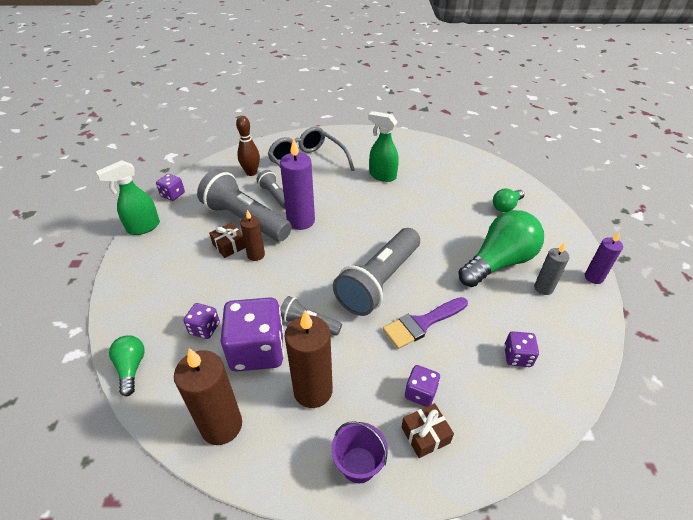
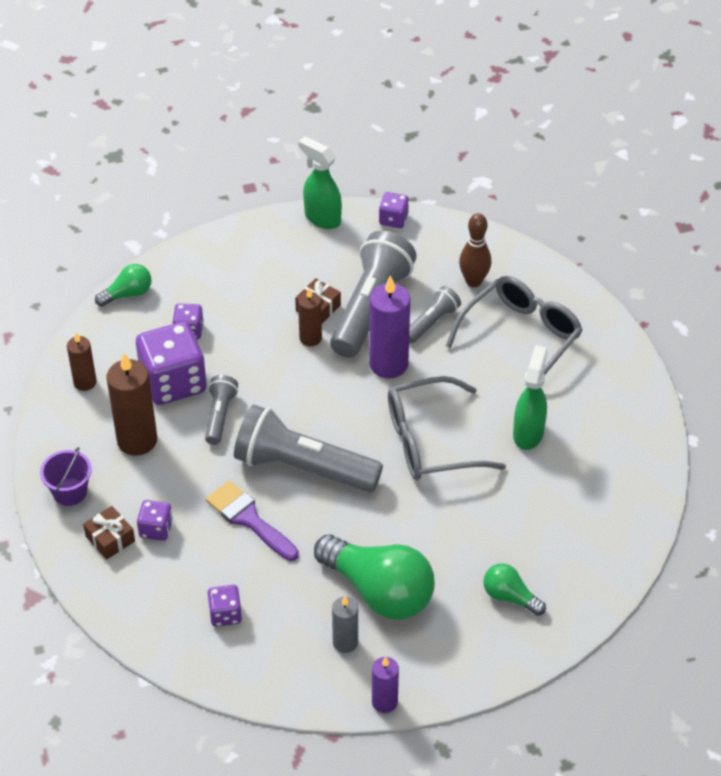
camera: 75 degrees right, 5 degrees up
(221, 425) = (85, 382): brown candle -> brown candle, size x0.58
(375, 215) = (430, 441): none -> grey glasses

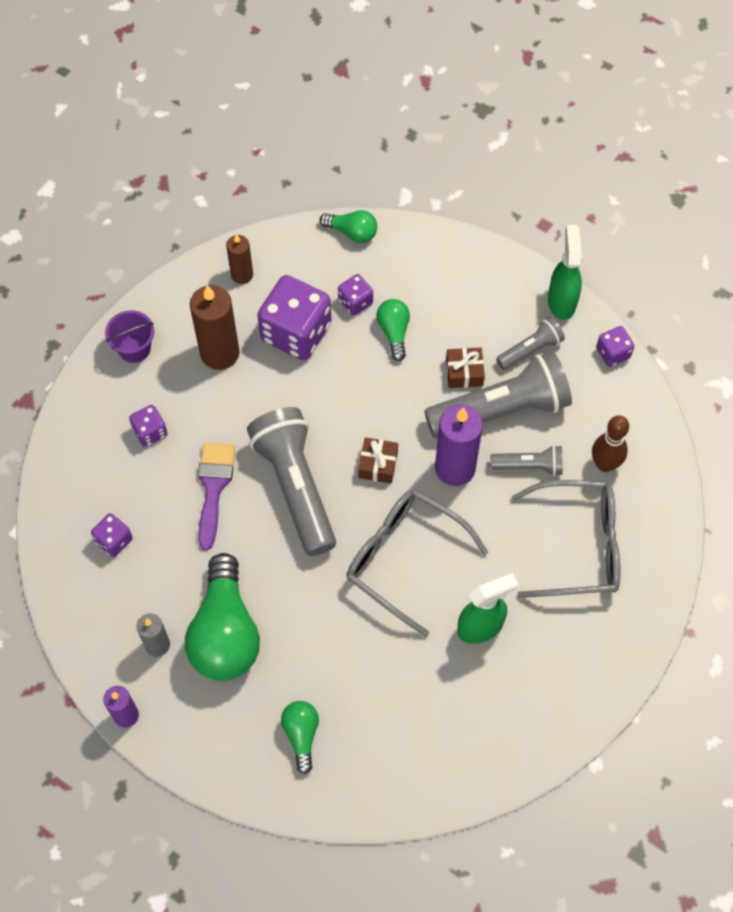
camera: 50 degrees right, 15 degrees up
(110, 539) = (115, 409): brown gift -> brown gift (378, 464)
(220, 415) = (293, 389): grey flashlight -> grey flashlight (530, 349)
(240, 325) = (394, 332): none -> green light bulb
(310, 338) = (428, 391): brown candle -> none

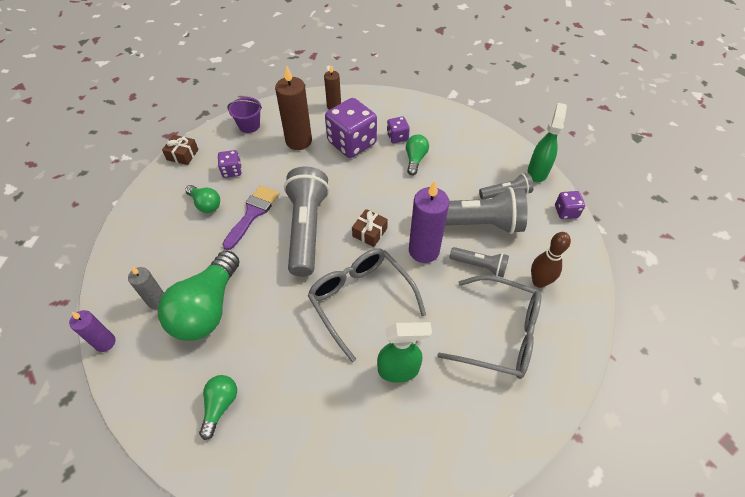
camera: 20 degrees right, 10 degrees down
(114, 540) = (171, 225): purple dice -> none
(352, 232) = (411, 102): green light bulb -> green light bulb (205, 204)
(464, 372) = (453, 194): brown gift -> brown gift (182, 154)

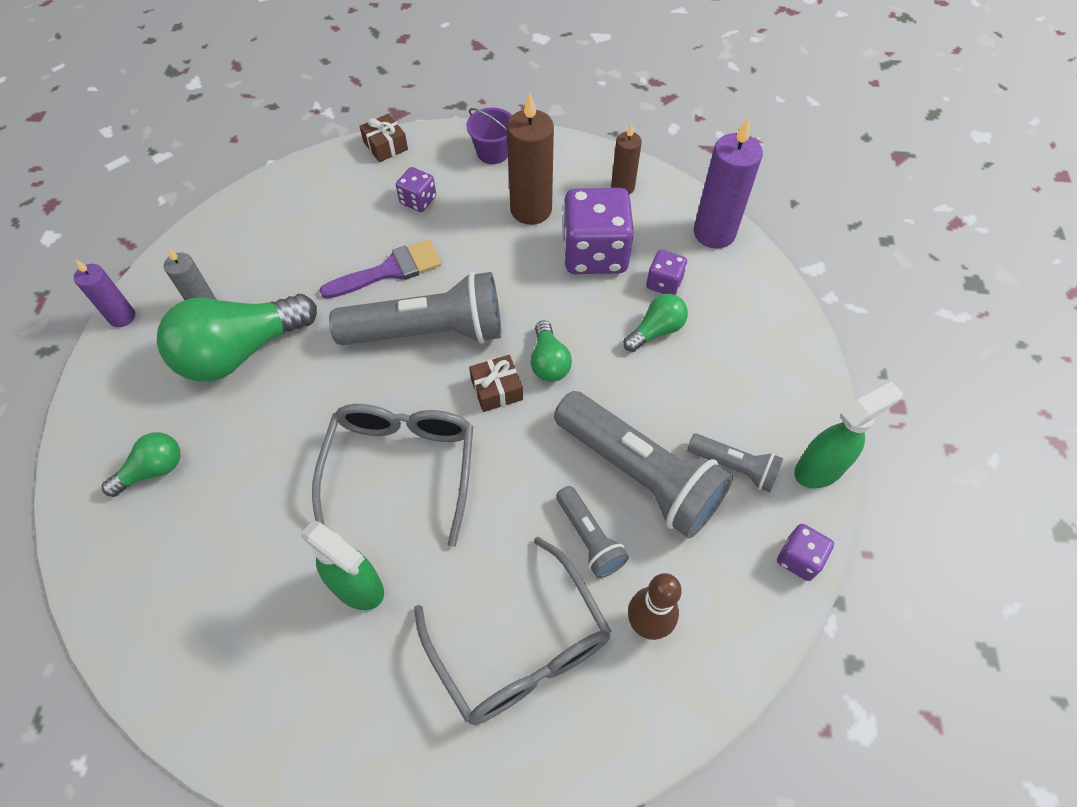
camera: 40 degrees right, 5 degrees up
(205, 204) = (352, 225): green light bulb -> green light bulb (549, 362)
(306, 229) = (429, 332): grey flashlight -> grey flashlight turned 45 degrees clockwise
(424, 250) = (538, 463): purple candle -> purple candle (714, 233)

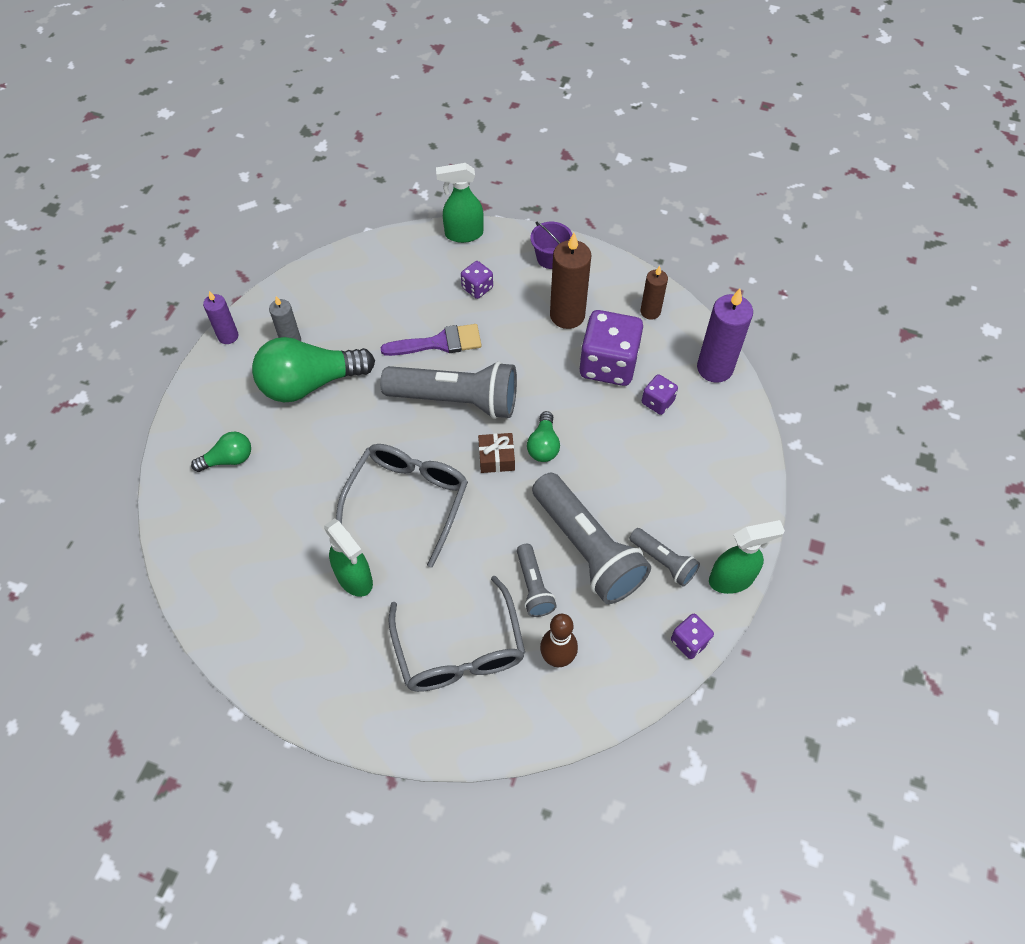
camera: 15 degrees right, 0 degrees up
(385, 146) = (463, 234): brown gift -> green spray bottle
(656, 330) = (638, 439): green light bulb -> none

